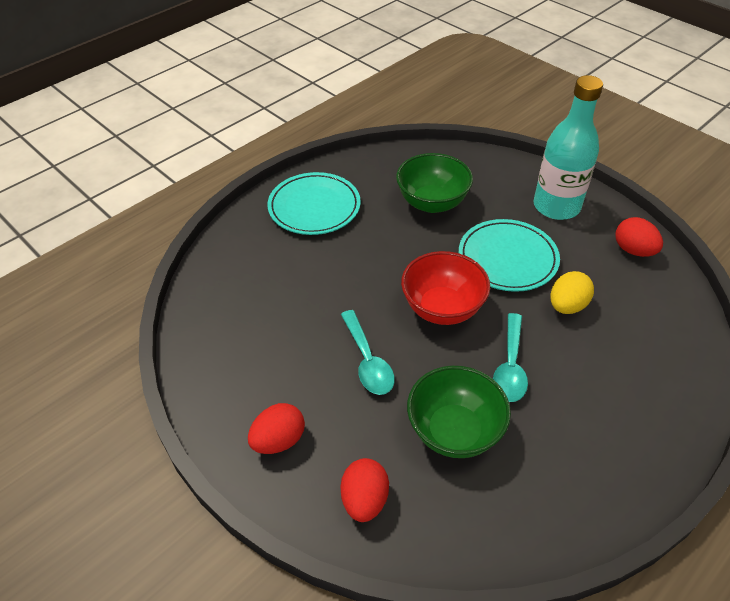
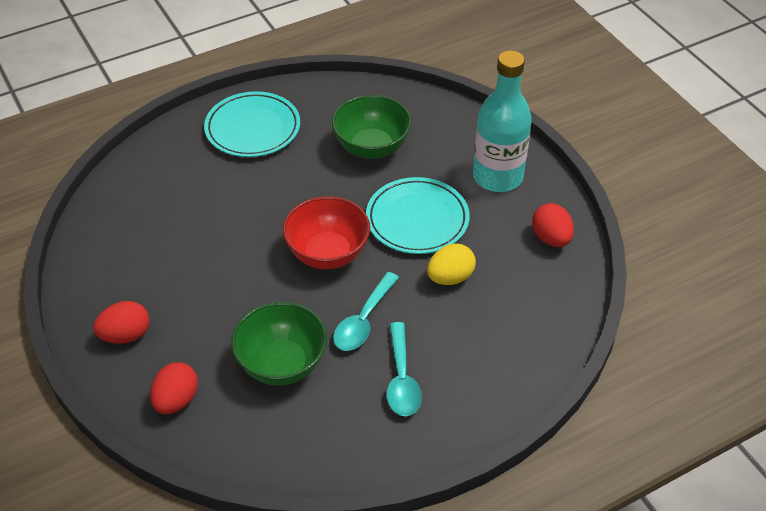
camera: 15 degrees right, 0 degrees up
(367, 361) = (234, 285): turquoise spoon -> turquoise spoon (401, 379)

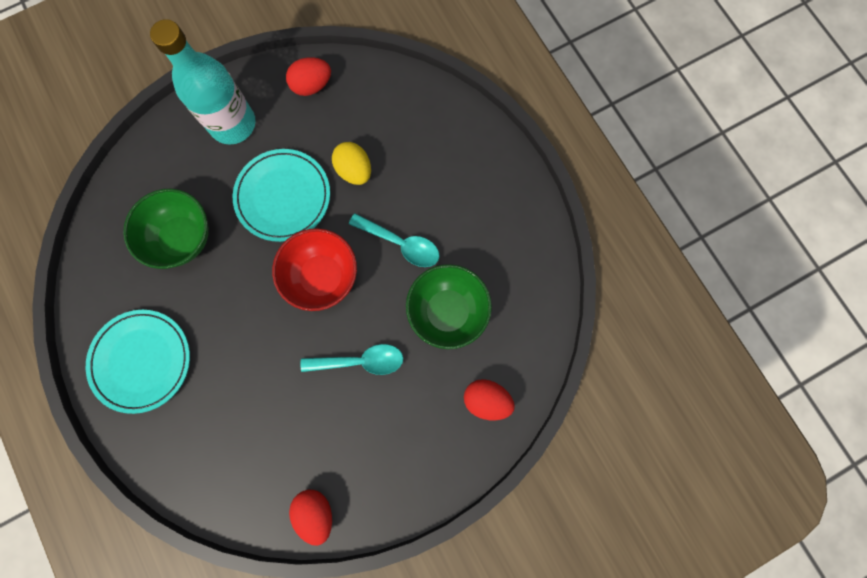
camera: 90 degrees left, 30 degrees up
(126, 335) = (415, 457): red egg -> red egg (315, 512)
(401, 379) = (462, 212): turquoise spoon -> turquoise spoon (360, 361)

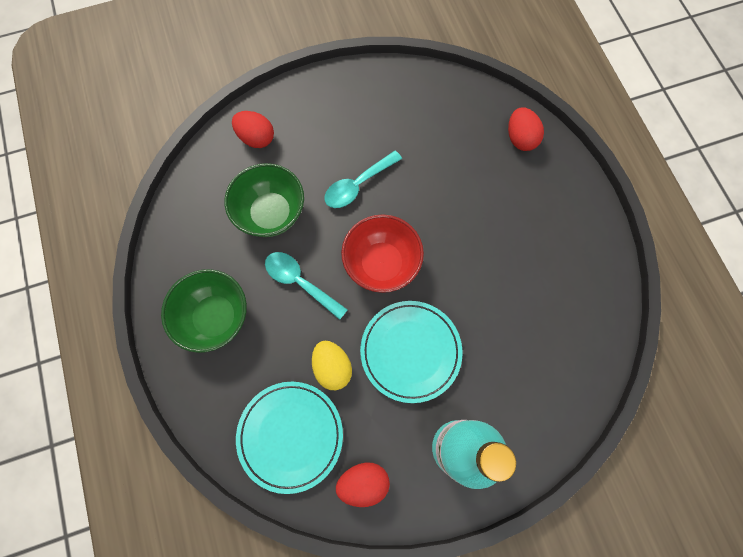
camera: 170 degrees left, 5 degrees down
(142, 361) = (554, 216): turquoise plate -> turquoise plate (290, 435)
(182, 238) = (516, 325): green bowl -> green bowl (215, 317)
(315, 512) = (411, 83): red egg -> red egg (520, 138)
(360, 361) = (358, 185): turquoise spoon -> turquoise spoon turned 45 degrees counterclockwise

